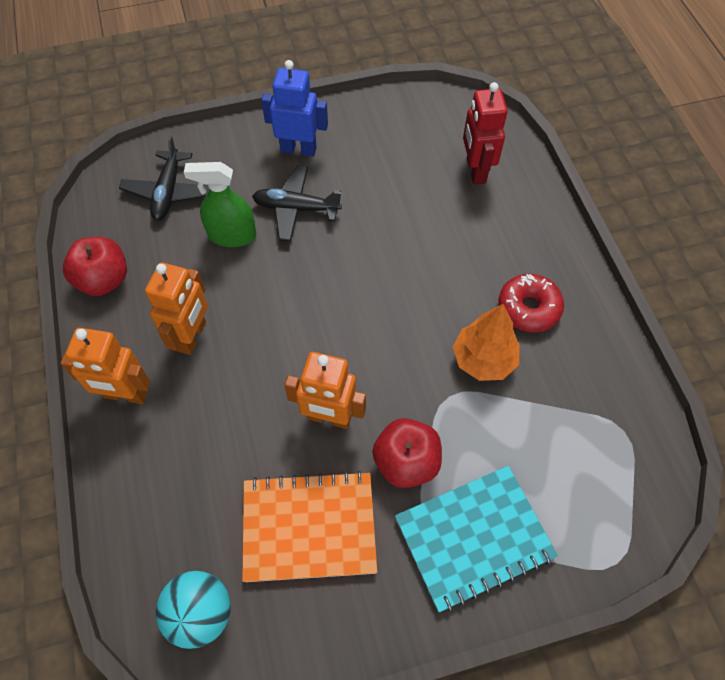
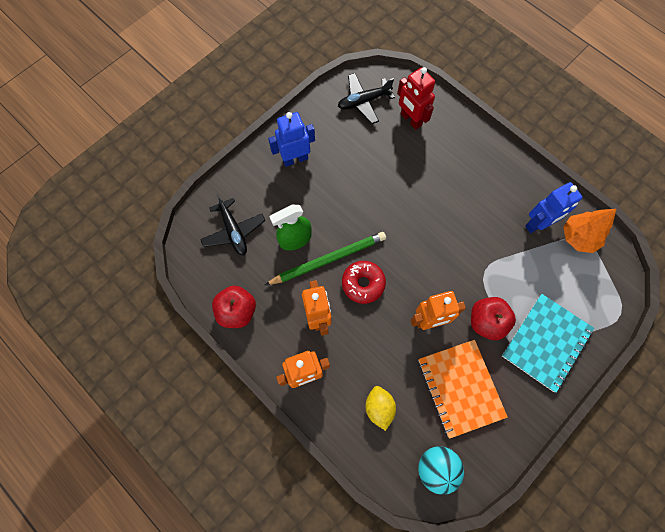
camera: 30 degrees left, 10 degrees up
(184, 489) = (379, 408): none -> yellow lemon
(254, 278) = (328, 259): none -> green pencil
(296, 208) = (321, 200): black plane -> black plane (364, 101)
(309, 527) = (460, 388): orange notebook -> orange notebook turned 75 degrees counterclockwise
(483, 360) = (489, 239): orange tree -> orange tree (578, 237)
(528, 308) = (494, 194): red donut -> red donut (363, 283)
(567, 376) = (538, 224): none -> blue robot

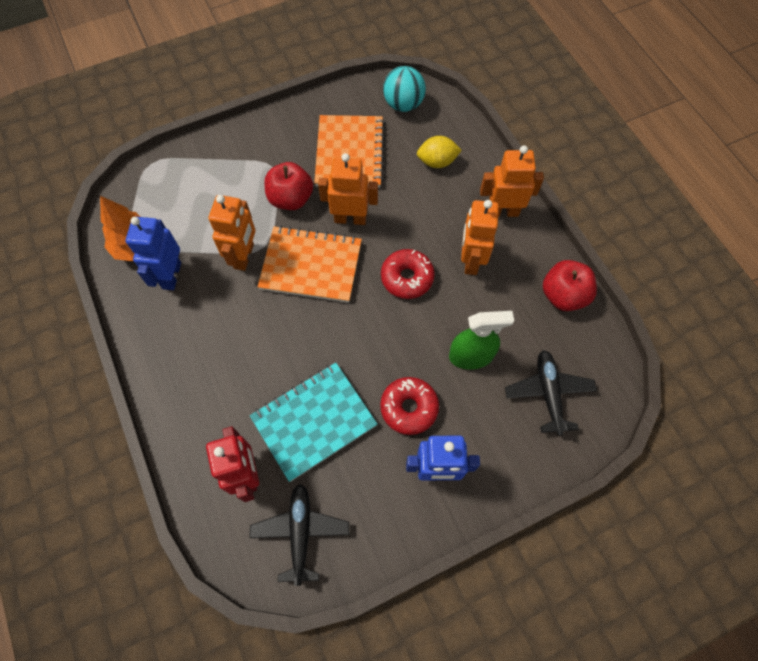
camera: 160 degrees left, 5 degrees down
(326, 190) = (409, 408): none -> red donut
(328, 259) = (438, 318): green pencil -> none
(364, 101) = (300, 532): black plane -> black plane turned 90 degrees counterclockwise
(379, 408) = (437, 162): yellow lemon -> yellow lemon turned 75 degrees clockwise
(440, 268) = (311, 266): none -> orange notebook
(494, 258) = (244, 256): none -> orange robot
(538, 224) = (171, 275): blue robot -> blue robot turned 75 degrees counterclockwise
(546, 342) = (243, 163): turquoise notebook -> turquoise notebook (314, 421)

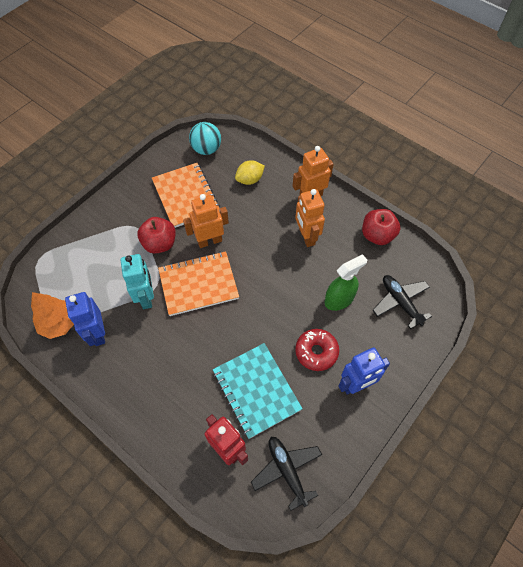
camera: 25 degrees left, 5 degrees down
(244, 256) = (146, 297): orange robot -> turquoise robot
(314, 421) = (256, 390): turquoise notebook -> turquoise notebook turned 60 degrees counterclockwise
(407, 278) = (270, 265): red donut -> none

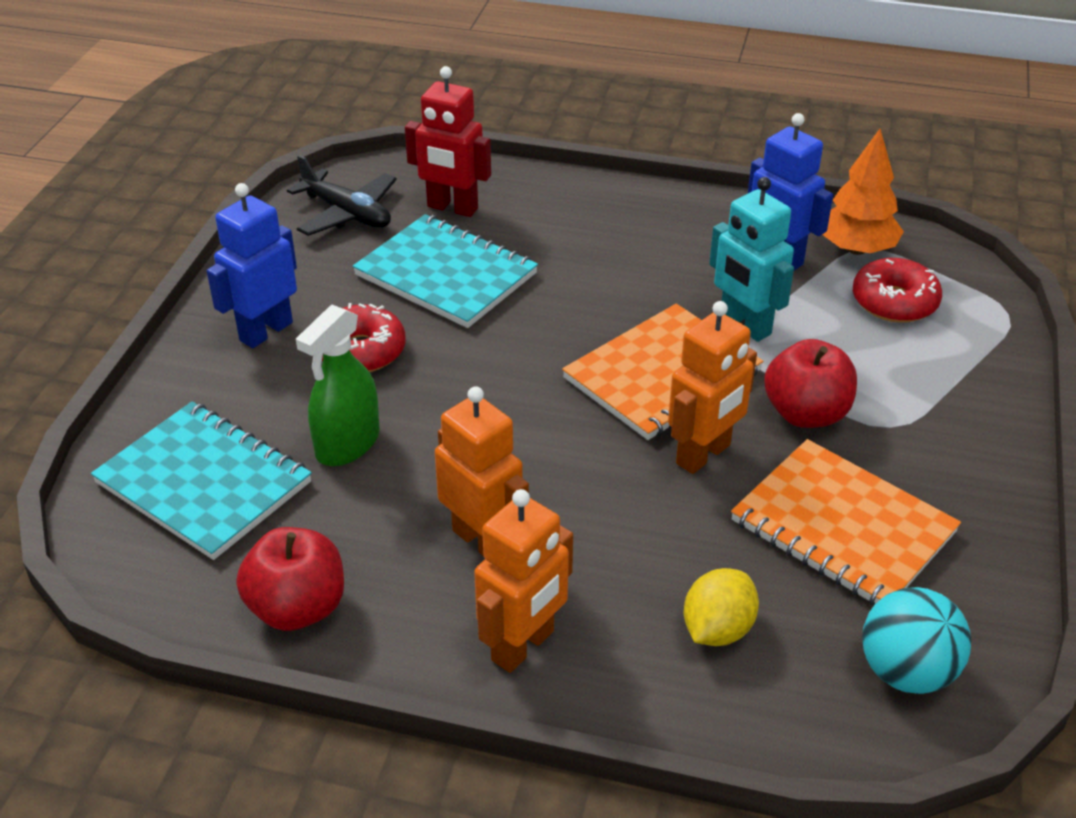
camera: 155 degrees right, 20 degrees down
(75, 284) = (894, 302): none -> red donut
(400, 302) = (203, 483): black plane -> turquoise notebook

